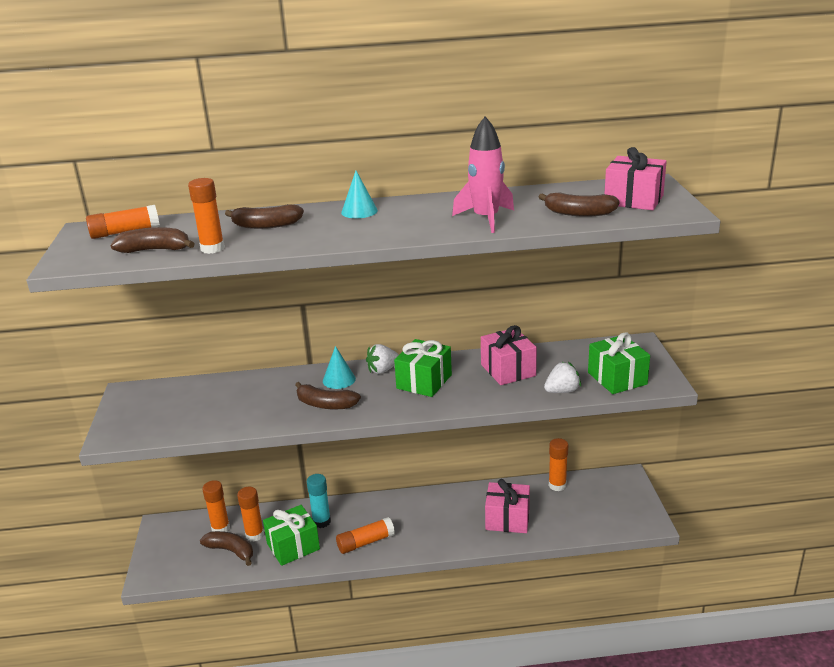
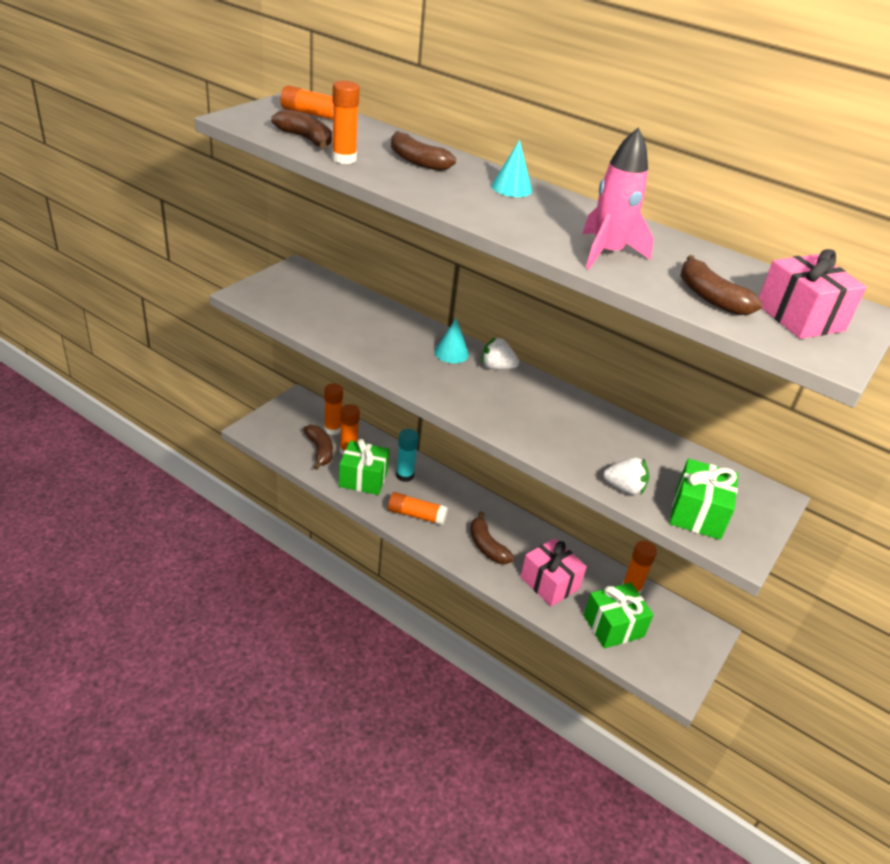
camera: 35 degrees right, 10 degrees up
(325, 404) = (412, 366): brown banana -> brown banana (487, 546)
(424, 381) = (515, 398): green gift -> green gift (613, 626)
(508, 370) = (603, 437): pink gift -> none

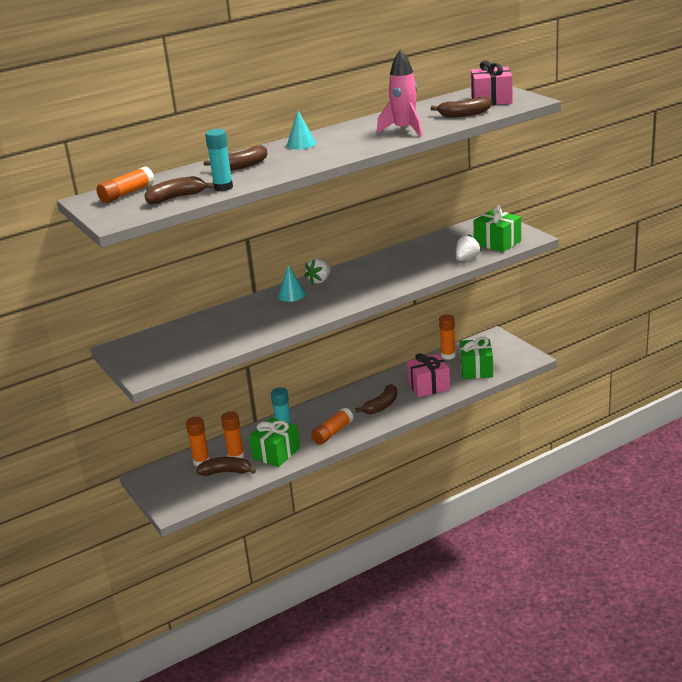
camera: 60 degrees left, 10 degrees down
(344, 159) = (223, 187): orange glue stick -> turquoise glue stick
(487, 546) = (381, 406): brown banana -> brown banana turned 45 degrees counterclockwise

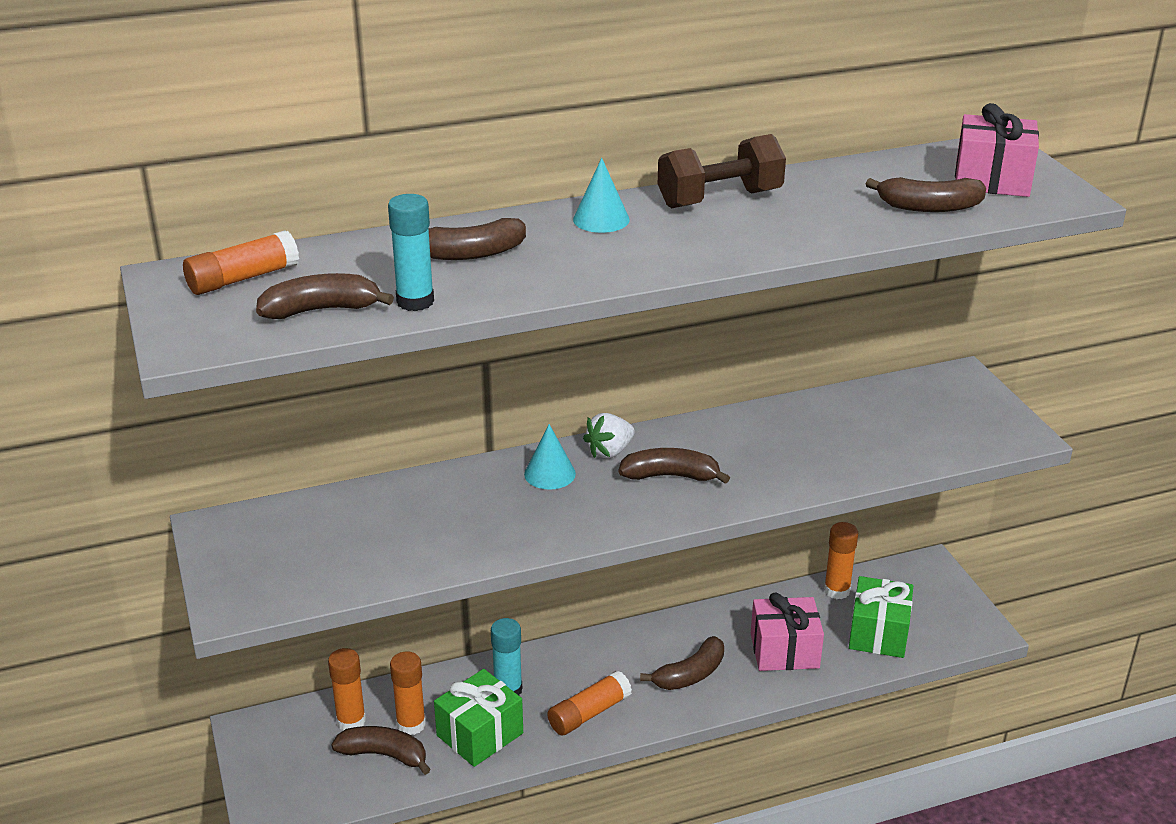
camera: 10 degrees right, 5 degrees up
(356, 284) = (670, 476): none -> brown banana
(358, 127) = (719, 199): none -> brown dumbbell
(404, 130) = (802, 224): pink rocket -> none
(467, 259) = (887, 461): white strawberry -> none
(497, 242) = (955, 434): green gift -> none

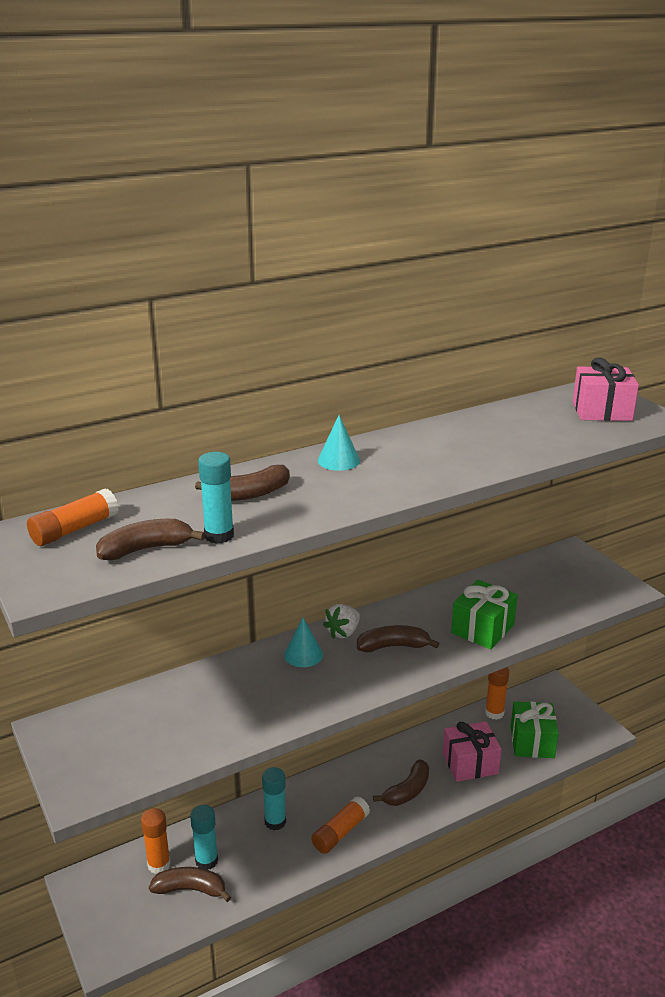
camera: 10 degrees left, 5 degrees down
(411, 724) = (206, 860): orange glue stick -> turquoise glue stick
(480, 734) = (261, 861): green gift -> green gift (482, 629)
(719, 199) = (419, 439): brown dumbbell -> none
(929, 207) = (568, 433): brown banana -> none

